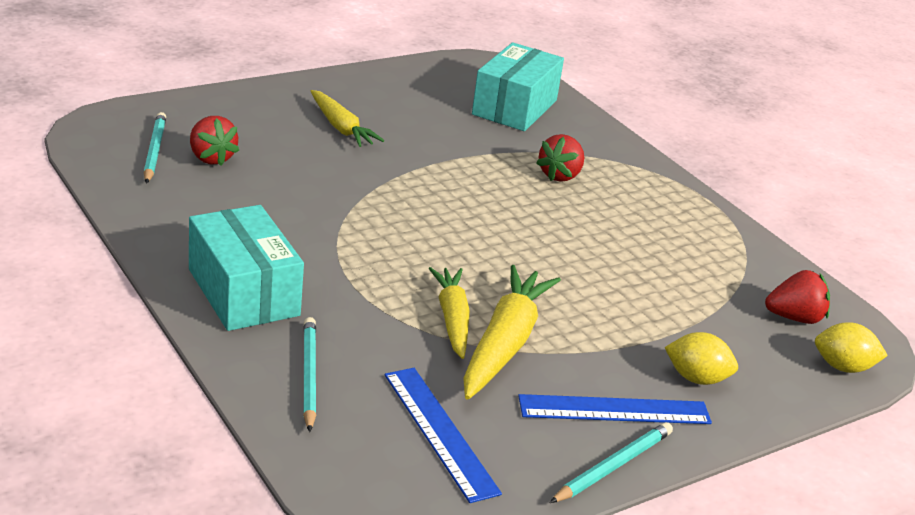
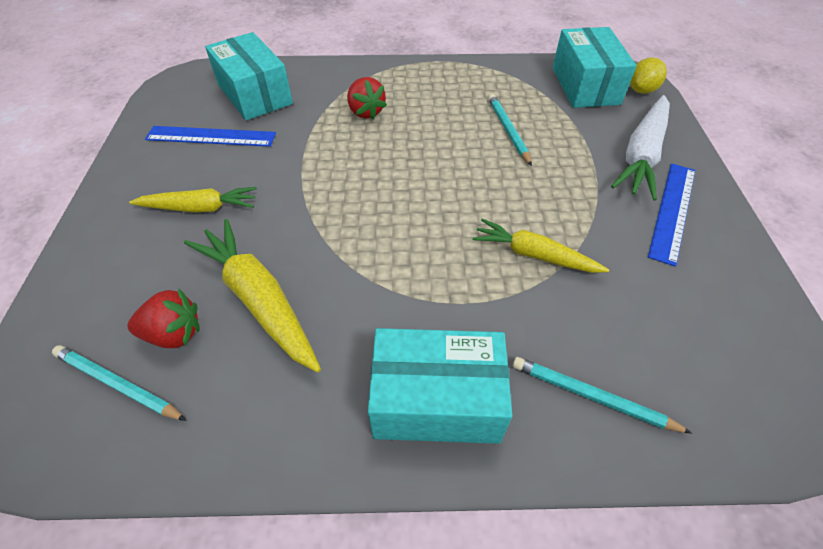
camera: 55 degrees left, 20 degrees up
(440, 432) = (690, 328): blue ruler -> blue ruler (211, 136)
(504, 343) = (576, 236): yellow carrot -> yellow carrot (258, 299)
(613, 466) = (739, 240): turquoise pencil -> turquoise pencil (508, 130)
(696, 378) = (642, 155): yellow lemon -> white carrot
(794, 318) = (585, 85): red strawberry -> turquoise box

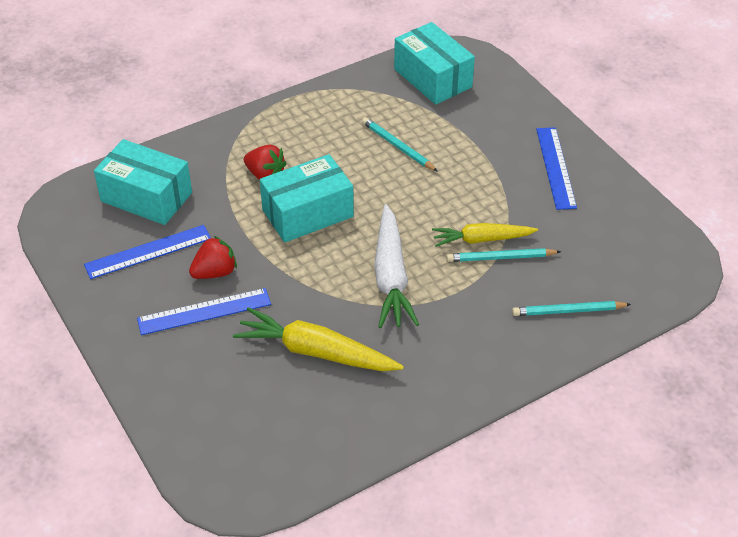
camera: 30 degrees left, 5 degrees down
(118, 384) = (272, 441): turquoise pencil -> turquoise pencil (501, 257)
(174, 334) = (278, 398): red strawberry -> red strawberry (215, 272)
(200, 208) = (204, 312): yellow carrot -> blue ruler
(436, 400) = (481, 355): turquoise box -> turquoise box (307, 213)
(641, 90) = (480, 66): yellow lemon -> none
(642, 155) = (512, 129): white carrot -> white carrot (391, 277)

